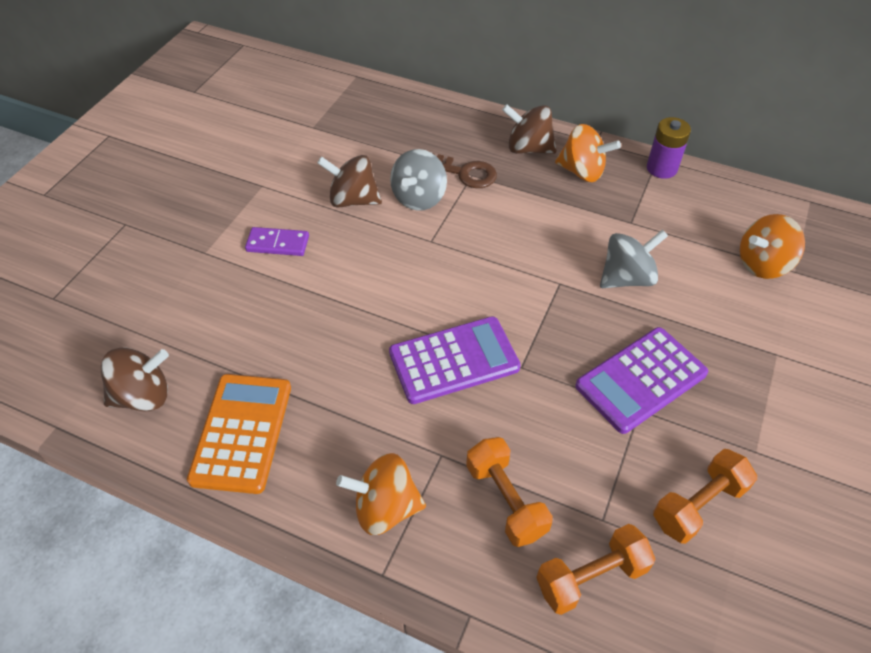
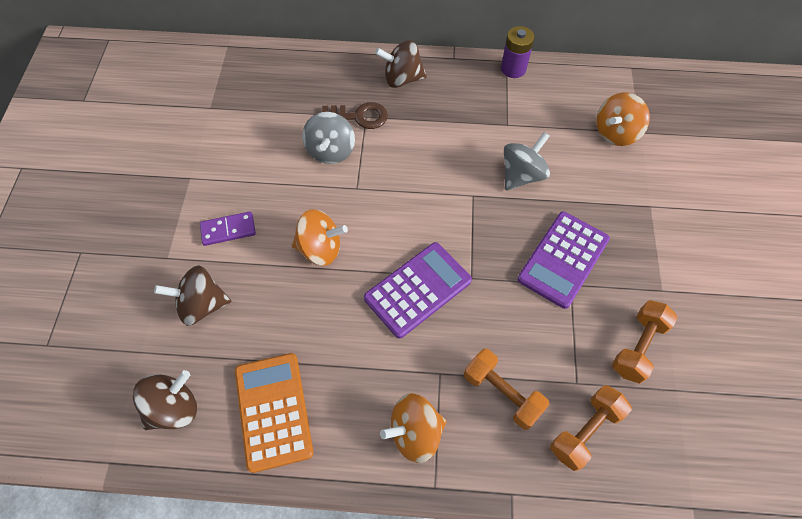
camera: 20 degrees left, 10 degrees up
(353, 200) = (275, 169): brown spinning top -> brown spinning top (202, 305)
(582, 172) = (453, 89): orange spinning top -> orange spinning top (320, 249)

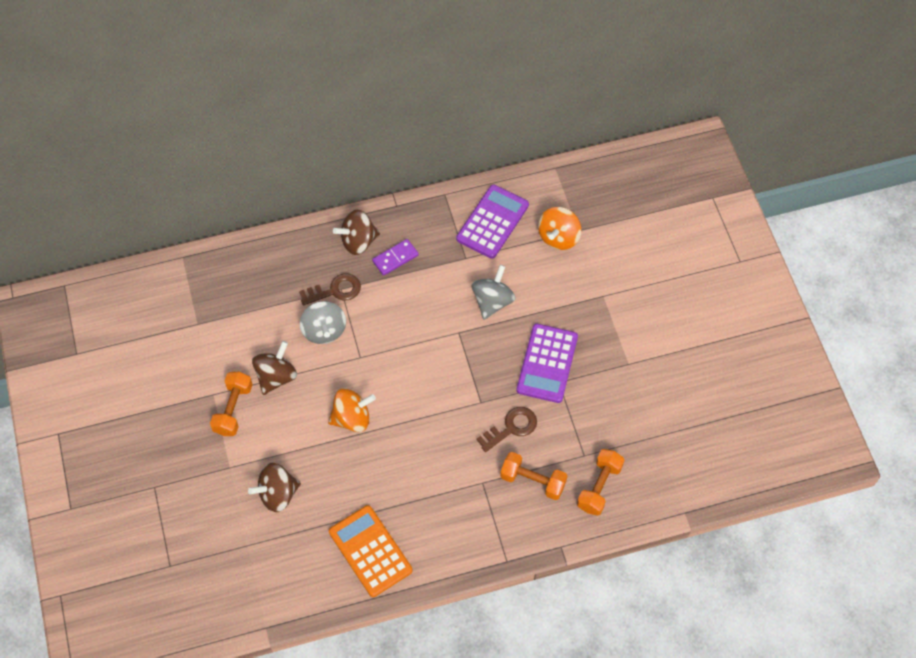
camera: 20 degrees left, 0 degrees up
(174, 408) = (295, 575): brown spinning top -> brown spinning top (276, 376)
(228, 230) = (269, 427): purple domino -> purple domino (395, 258)
(415, 433) = (479, 530): orange spinning top -> none
(417, 289) = (442, 425): purple calculator -> purple calculator (492, 222)
(497, 319) = (511, 428): none -> brown key
(513, 69) = (453, 201): purple battery -> none
(638, 347) = (621, 413): orange dumbbell -> orange dumbbell (233, 409)

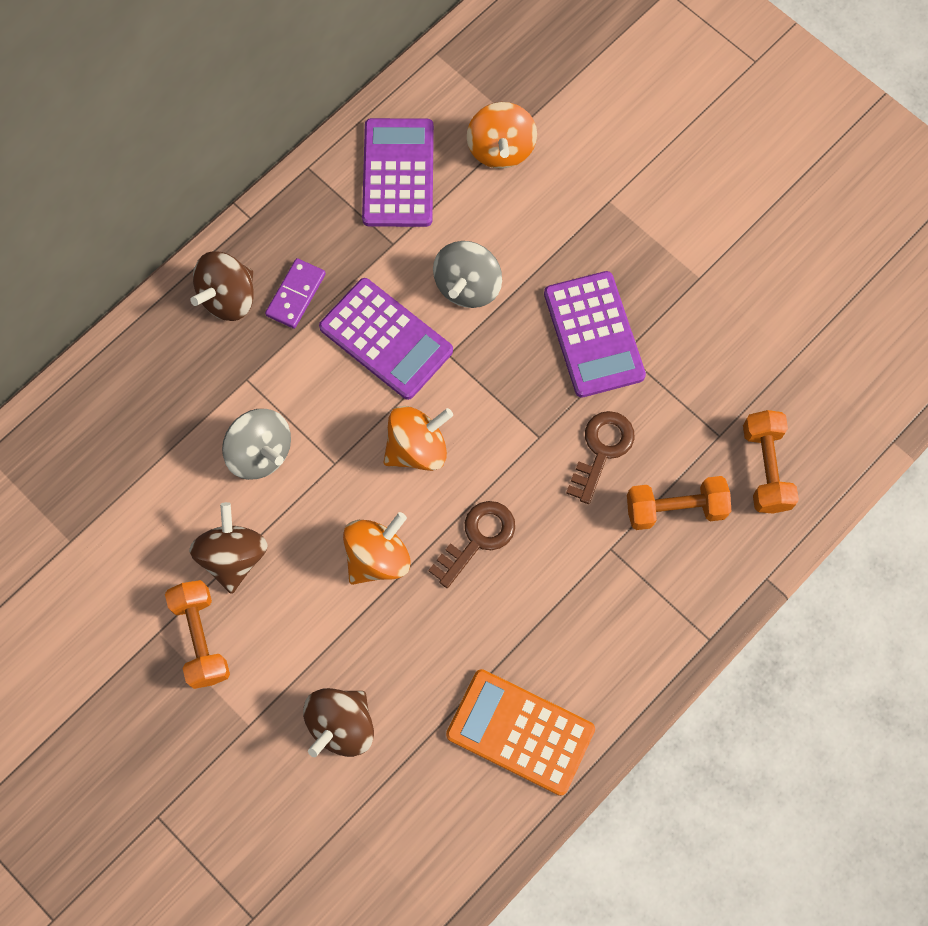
camera: 30 degrees left, 10 degrees up
(335, 290) = (240, 386): brown key -> brown key (478, 538)
(410, 372) = (417, 448): none -> orange spinning top
(429, 306) = (386, 339): none -> purple calculator
(492, 301) = (467, 286): grey spinning top -> grey spinning top turned 150 degrees counterclockwise

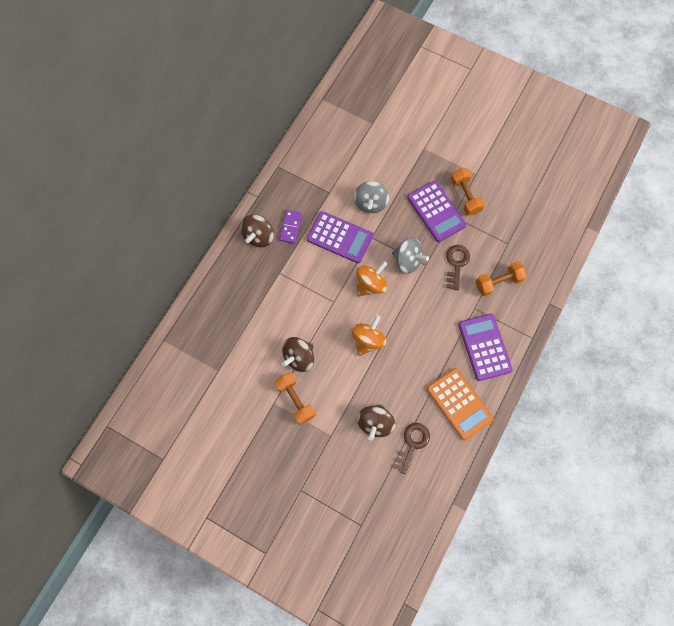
camera: 15 degrees left, 0 degrees up
(233, 556) = (299, 357): brown spinning top -> brown spinning top turned 120 degrees counterclockwise
(260, 453) = (297, 305): grey spinning top -> grey spinning top (407, 261)
(398, 173) = (321, 159): purple calculator -> purple calculator (484, 347)
(478, 538) = (411, 319): brown key -> brown key (412, 444)
(501, 149) = (366, 136): orange spinning top -> none
(520, 732) = (459, 404): orange calculator -> orange calculator turned 135 degrees counterclockwise
(765, 468) = (533, 253): orange dumbbell -> orange dumbbell (465, 196)

